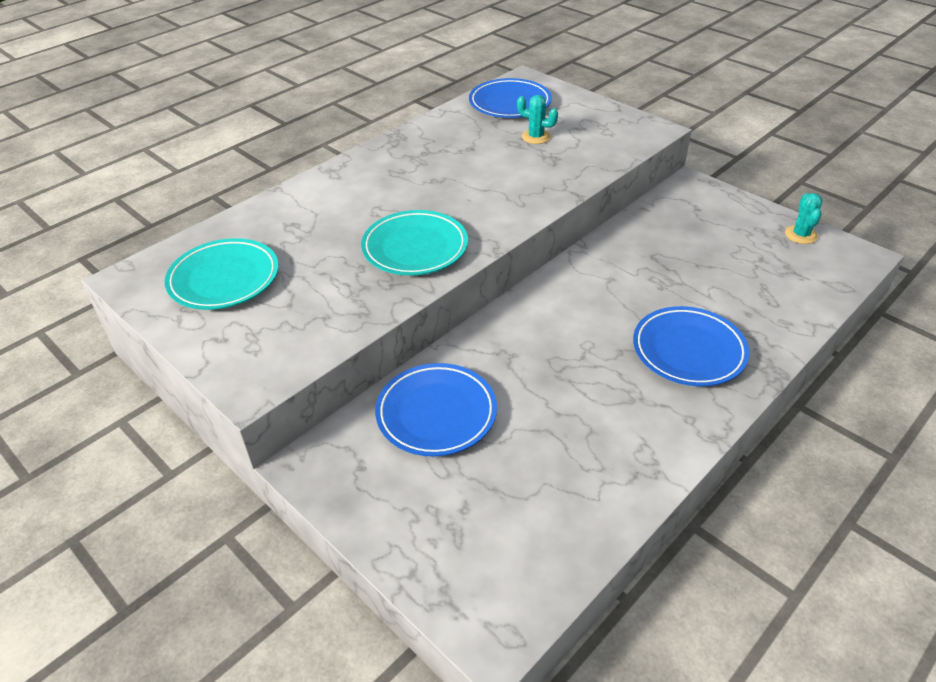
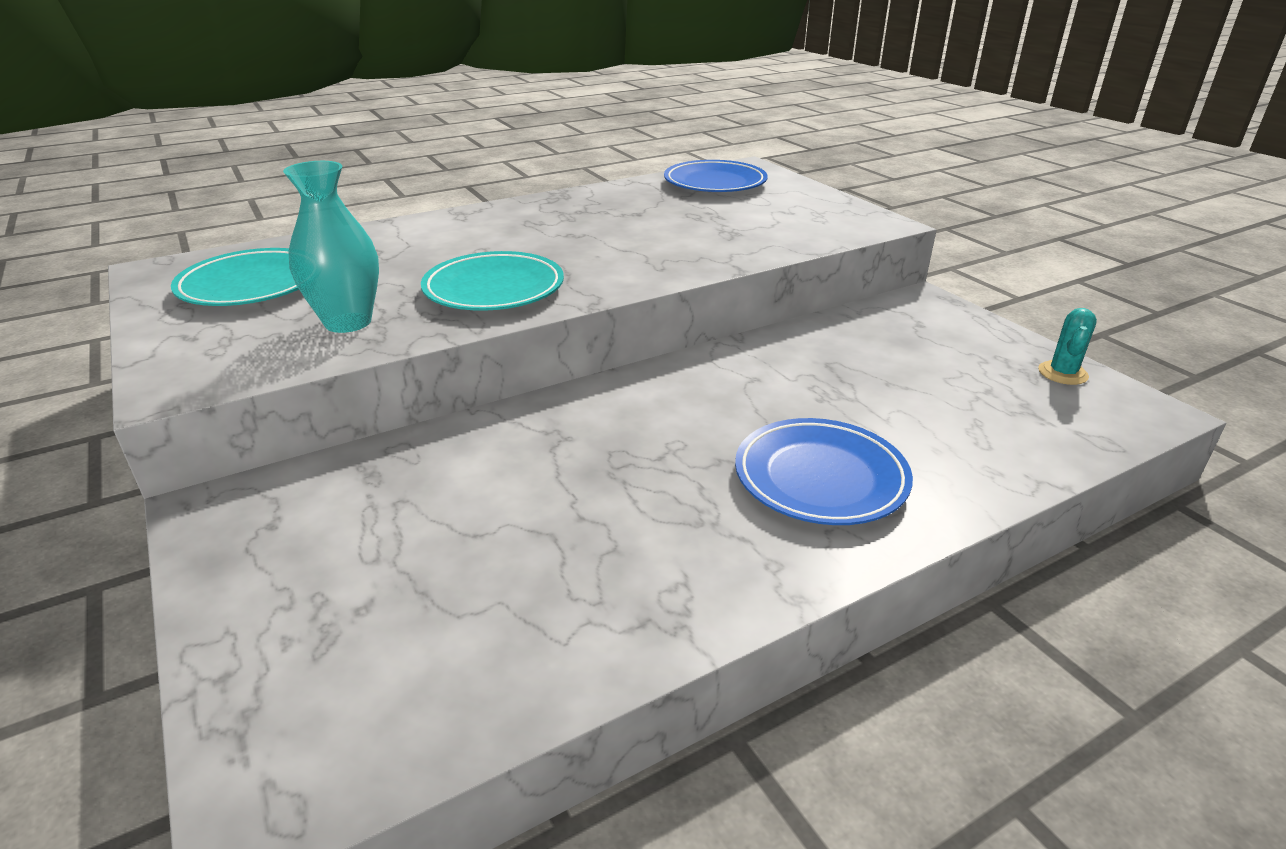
camera: 15 degrees right, 10 degrees down
(330, 301) = (348, 322): none -> turquoise vase
(436, 413) = (416, 483): blue plate -> none
(536, 137) = (725, 213): turquoise cactus -> none

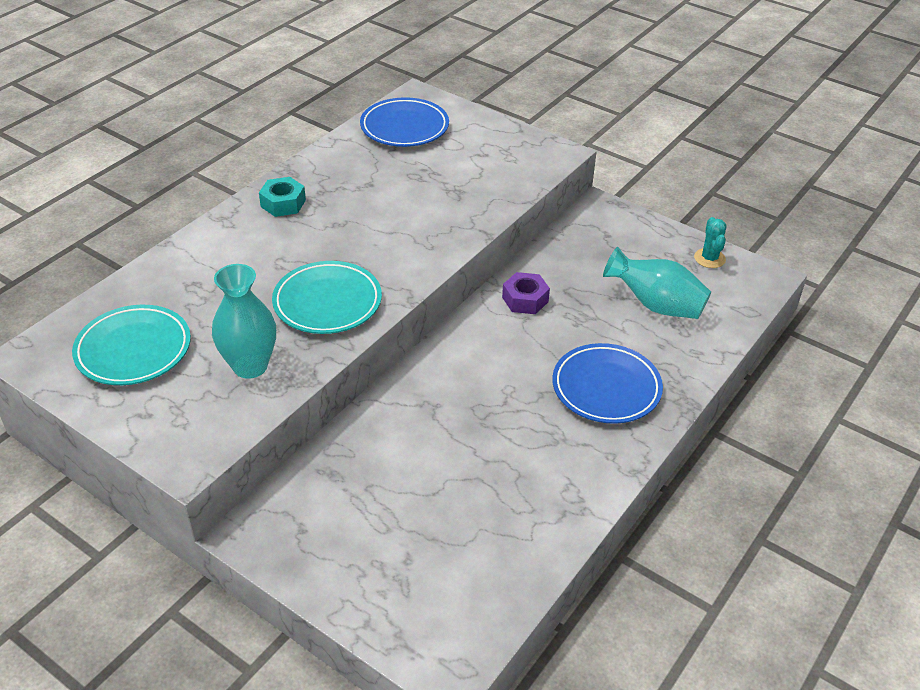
camera: 25 degrees left, 10 degrees up
(531, 212) = (283, 203): none -> turquoise nut
(766, 361) = (525, 299): none -> purple nut
(953, 404) = (656, 305): none -> turquoise vase

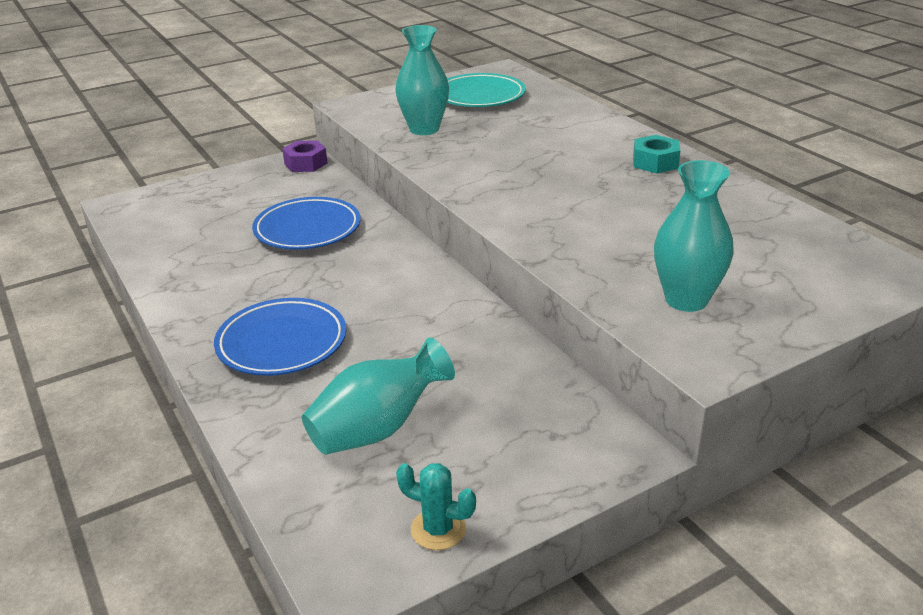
camera: 115 degrees right, 10 degrees down
(327, 302) = (479, 164): turquoise plate -> none
(404, 127) = (809, 251): blue plate -> blue plate (307, 229)
(496, 166) = (686, 300): none -> turquoise vase
(525, 299) = (461, 327): purple nut -> purple nut (306, 163)

